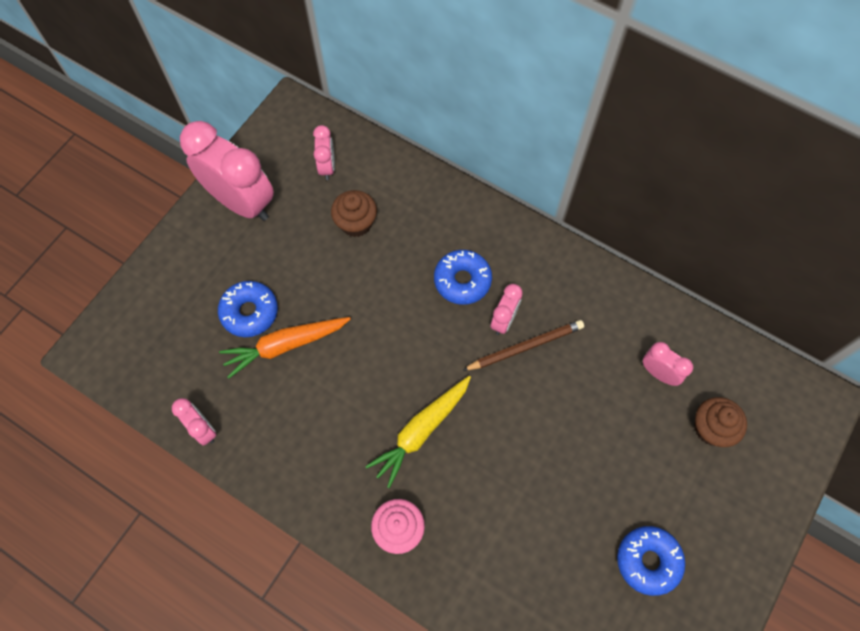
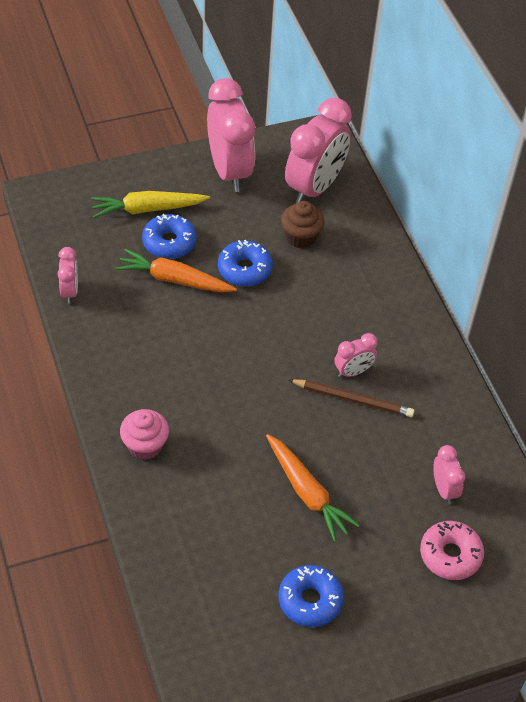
camera: 35 degrees right, 15 degrees down
(327, 167) = (314, 187): pink clock -> pink clock, size x2.10
(421, 431) = (220, 398): yellow carrot -> yellow carrot (147, 209)
(462, 280) = (346, 325): blue donut -> blue donut (244, 269)
(563, 463) = (307, 492): none -> orange carrot
(711, 428) = (450, 555): brown cupcake -> pink donut

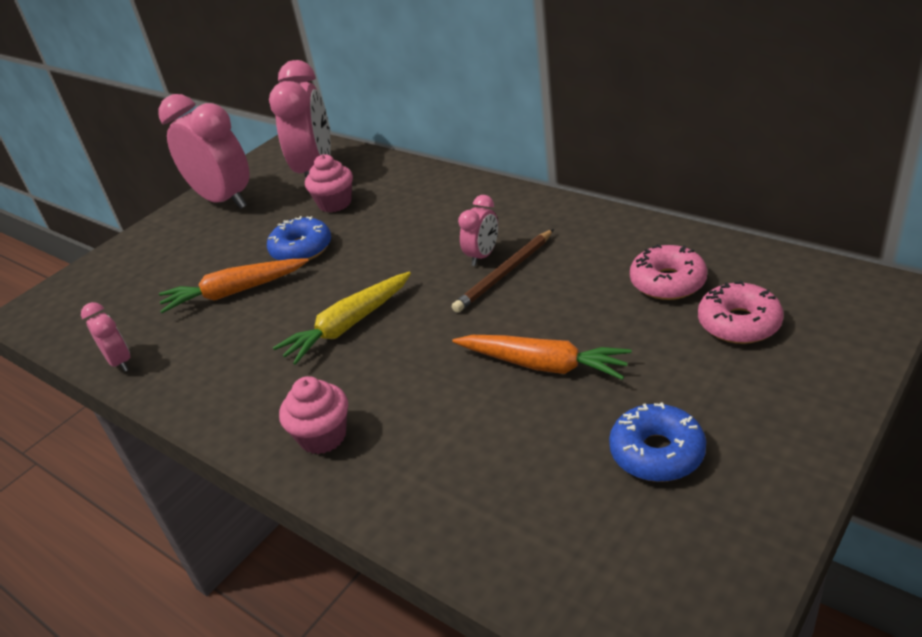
camera: 25 degrees left, 15 degrees down
(147, 209) = (161, 262): yellow carrot -> yellow carrot (348, 326)
(169, 242) = (205, 271): blue donut -> none
(301, 237) = (335, 203): brown cupcake -> pink cupcake
(353, 399) = (505, 273): brown pencil -> brown pencil turned 150 degrees clockwise
(444, 489) = (667, 282): pink clock -> pink donut

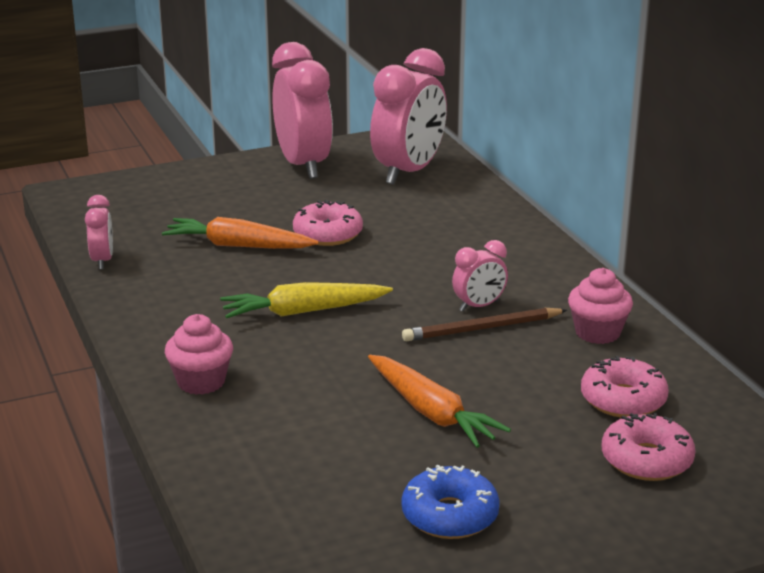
camera: 25 degrees right, 10 degrees down
(301, 249) = (328, 234): blue donut -> pink donut
(335, 203) = (396, 207): pink cupcake -> pink cupcake (597, 333)

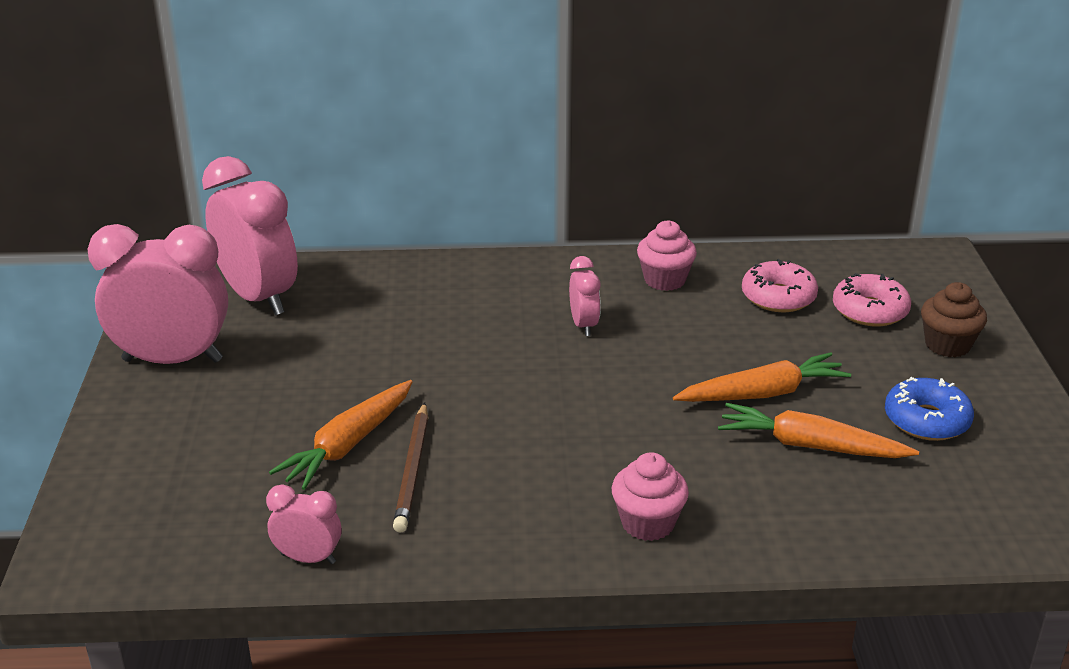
camera: 70 degrees left, 5 degrees up
(303, 311) = (533, 428): yellow carrot -> none
(328, 234) = (367, 379): pink donut -> none
(359, 449) = (810, 446): none -> orange carrot
(482, 329) = (627, 333): brown pencil -> brown pencil (413, 470)
(617, 519) = (947, 345): none -> brown cupcake

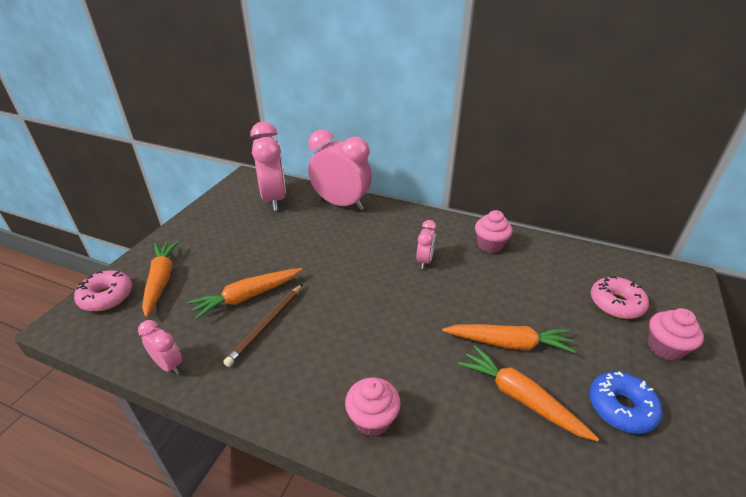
camera: 25 degrees right, 5 degrees up
(172, 360) = (210, 222): pink clock -> pink clock (341, 204)
(177, 465) = (161, 280): none -> orange carrot
(778, 297) = (556, 276): pink donut -> pink donut (106, 296)
(947, 345) = (665, 348): brown cupcake -> pink cupcake

